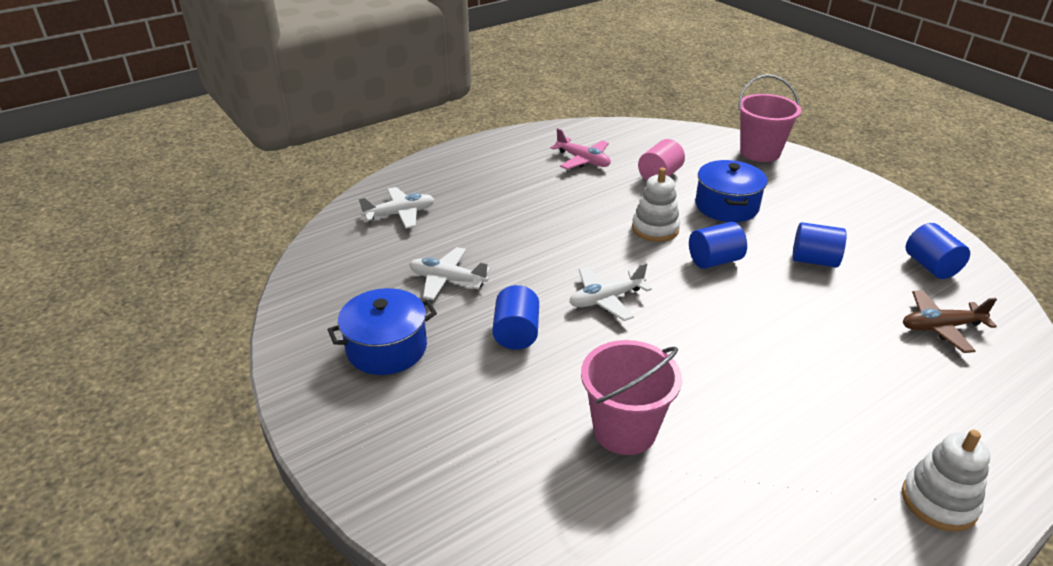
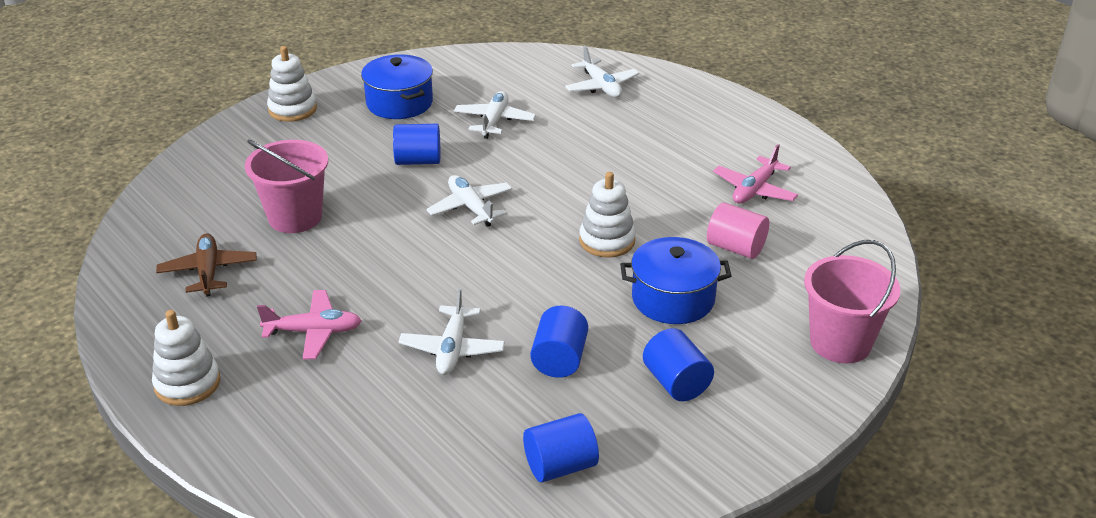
camera: 85 degrees right, 0 degrees up
(370, 447) = (292, 109): none -> white stacking toy
(714, 260) = (548, 280): blue cylinder -> blue cylinder (676, 383)
(819, 314) = (452, 349): none -> white plane
(823, 404) = (314, 332): none -> pink plane
(940, 327) = (431, 444): brown plane -> brown plane (208, 272)

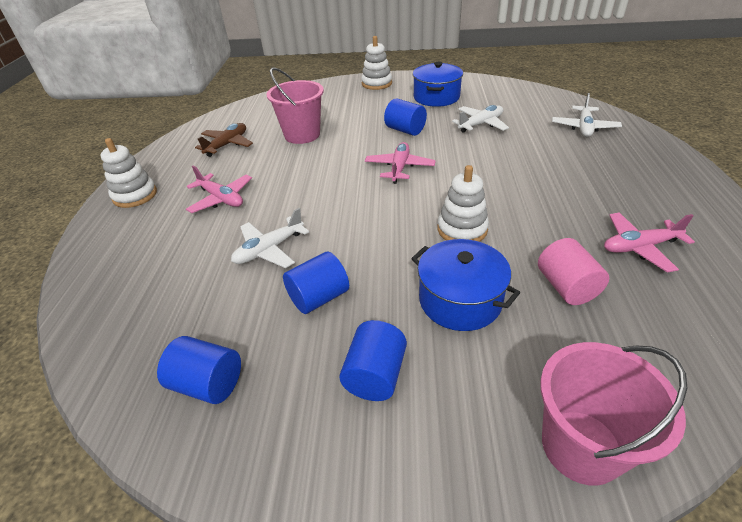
camera: 45 degrees right, 5 degrees up
(471, 207) = (399, 168): white plane -> pink plane

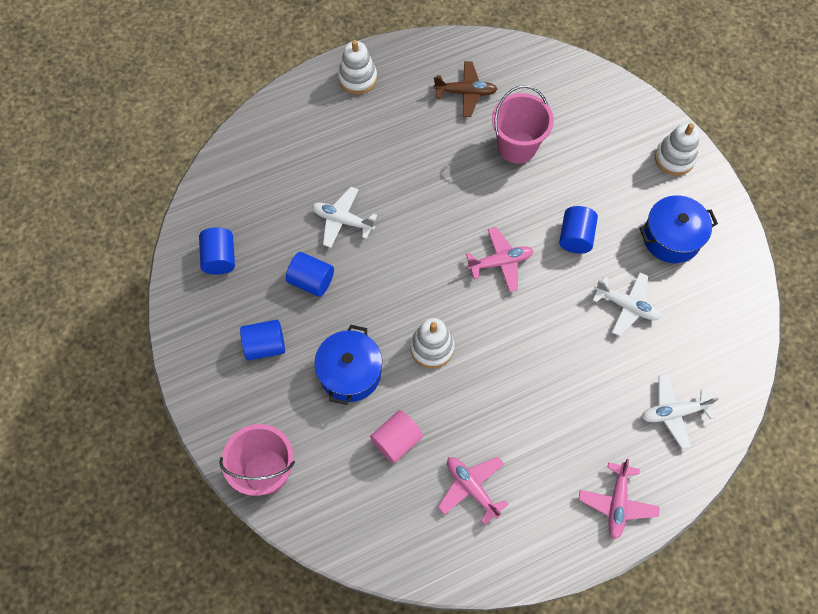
camera: 60 degrees right, 25 degrees up
(221, 199) = (384, 146): pink plane -> pink plane (617, 503)

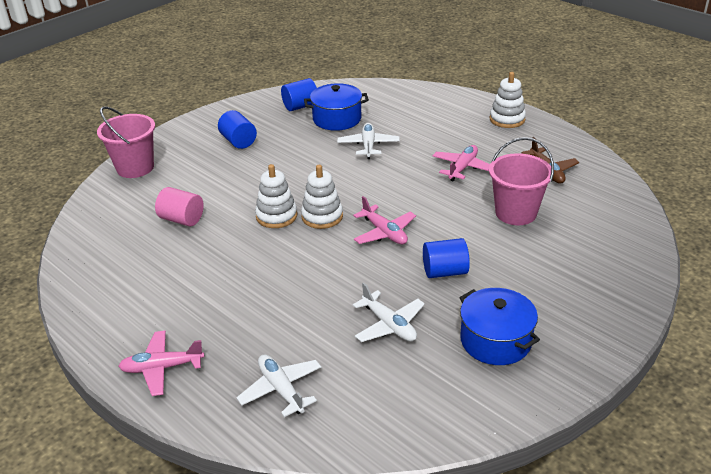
camera: 70 degrees right, 30 degrees down
(311, 281) = (305, 146): blue cylinder -> none
(350, 372) = (233, 182): blue pot -> blue pot (337, 119)
(471, 488) = (151, 269): pink plane -> pink plane (462, 168)
(627, 306) = (389, 325): white plane -> white plane turned 45 degrees counterclockwise
(674, 158) = (599, 321): white stacking toy -> white stacking toy (322, 216)

